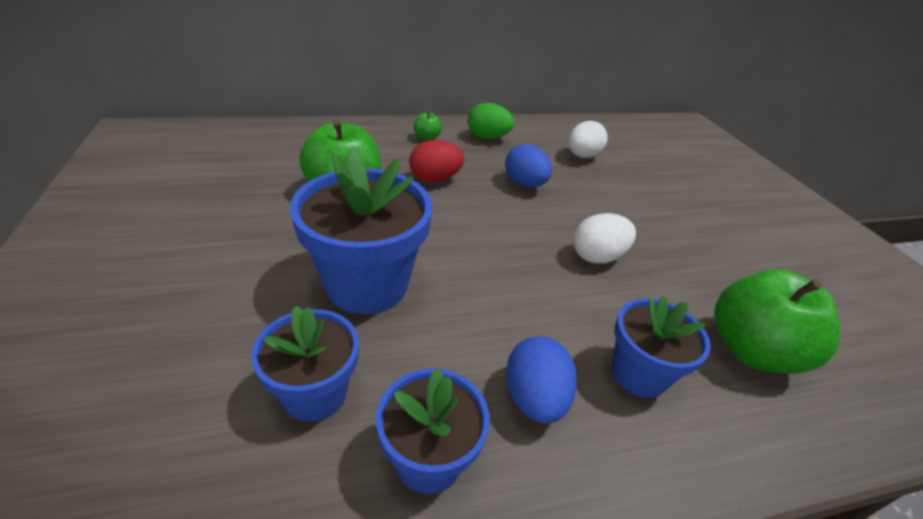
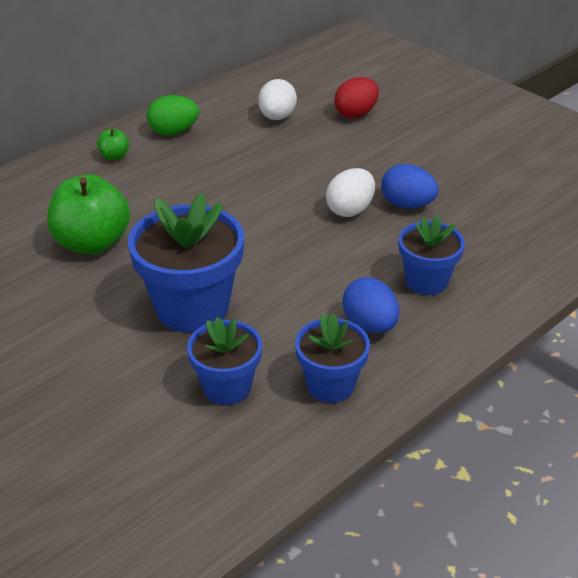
camera: 25 degrees left, 0 degrees up
(434, 179) = (163, 197): red egg -> red egg (356, 114)
(524, 184) = (246, 168): blue egg -> blue egg (407, 205)
(751, 350) = (490, 233): green apple -> none

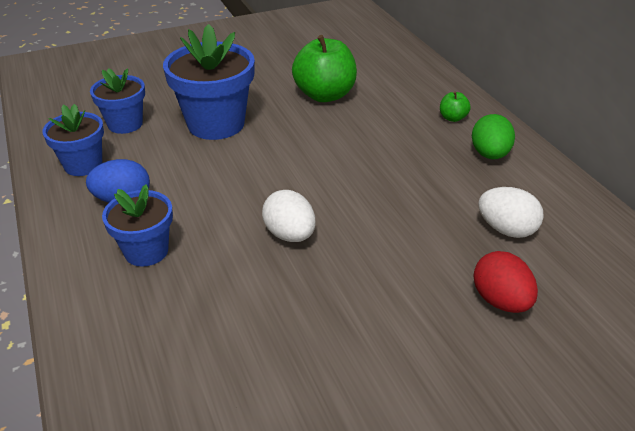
camera: 110 degrees right, 0 degrees up
(407, 205) = (274, 280): blue egg -> none

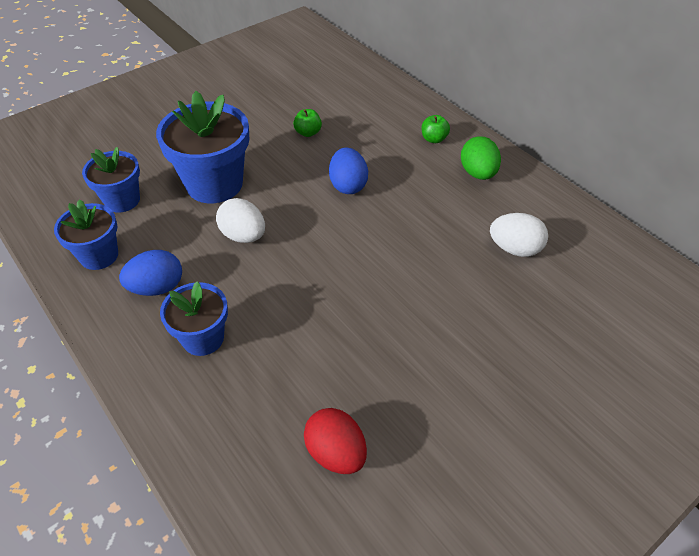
camera: 15 degrees left, 10 degrees up
(290, 235) = (330, 293): white egg -> white egg (243, 236)
(325, 95) = (308, 133): green apple -> green apple, size x0.45
(347, 144) = (348, 185): none -> blue egg
(500, 301) = (530, 320): red egg -> red egg (336, 453)

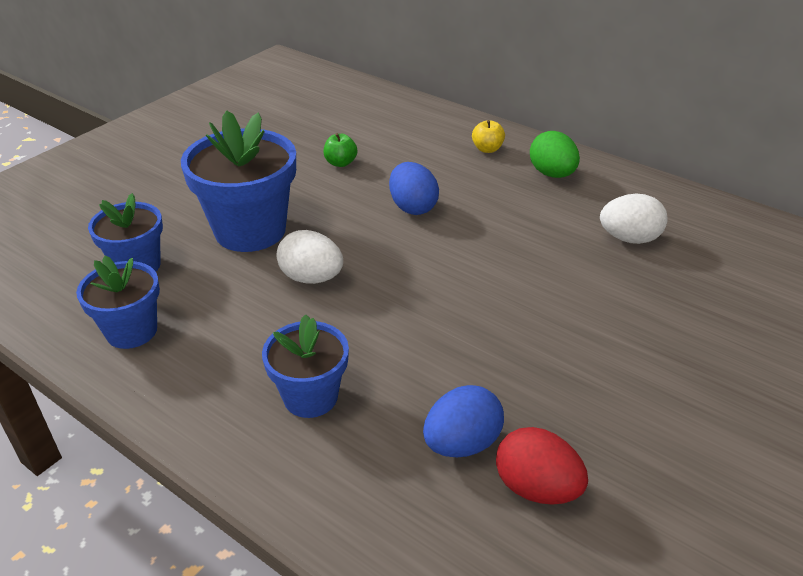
camera: 15 degrees left, 10 degrees down
(157, 287) = (225, 352): blue egg -> blue egg (461, 443)
(434, 139) = (487, 149): green apple -> yellow apple

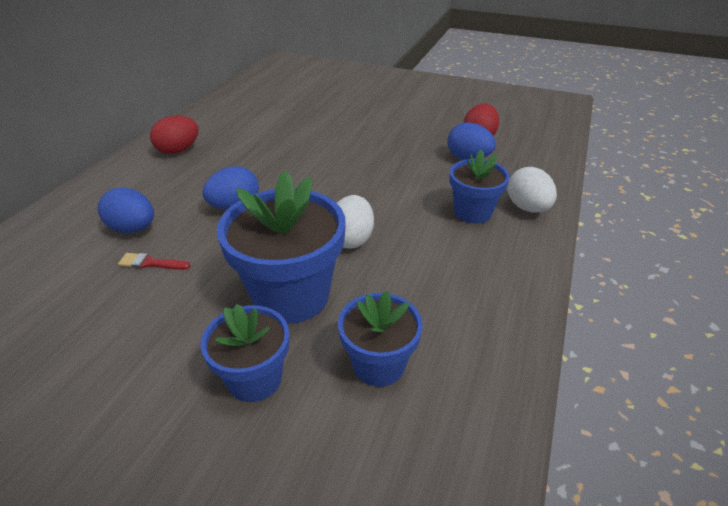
camera: 105 degrees left, 0 degrees up
(131, 331) = (470, 327): blue flower pot -> blue flower pot (255, 379)
(340, 163) = (151, 263): green apple -> red brush
(398, 153) = (133, 229): none -> blue egg
(487, 149) = (132, 181): yellow apple -> none
(552, 174) = (178, 150): green egg -> red egg
(629, 239) = (262, 122): white egg -> white egg (527, 208)

